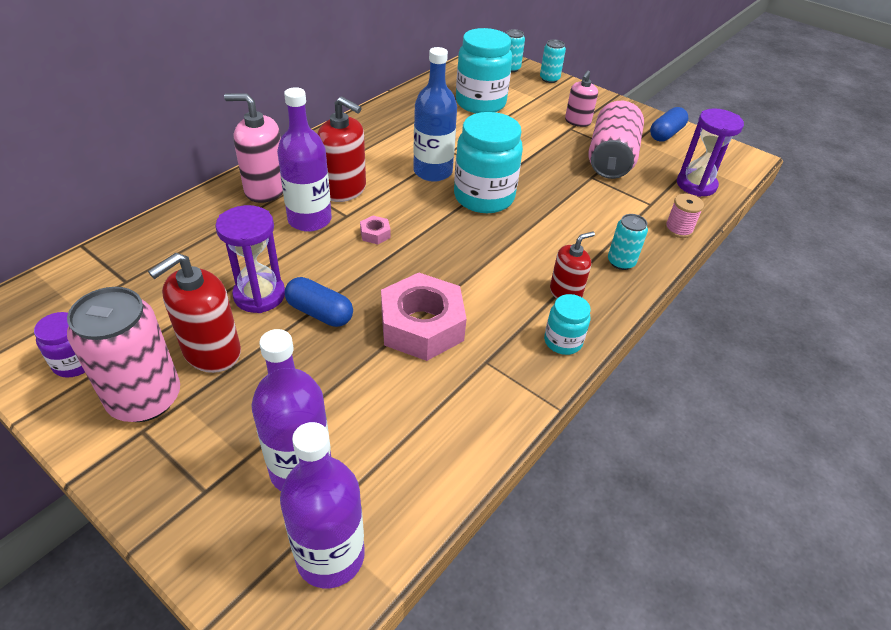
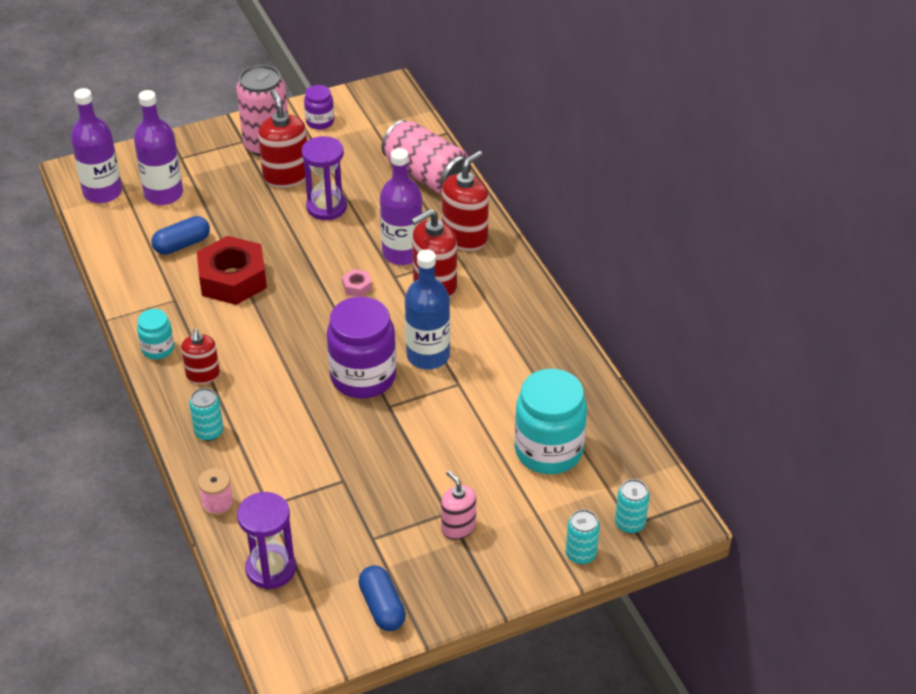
camera: 120 degrees right, 0 degrees up
(265, 189) = (465, 237): pink soap dispenser -> red soap dispenser
(320, 313) = (286, 232): blue capsule -> blue capsule (182, 244)
(422, 326) = (232, 279): pink nut -> red nut
(484, 197) = (363, 377): turquoise jar -> purple jar
(611, 159) = (364, 517): pink can -> pink can (426, 175)

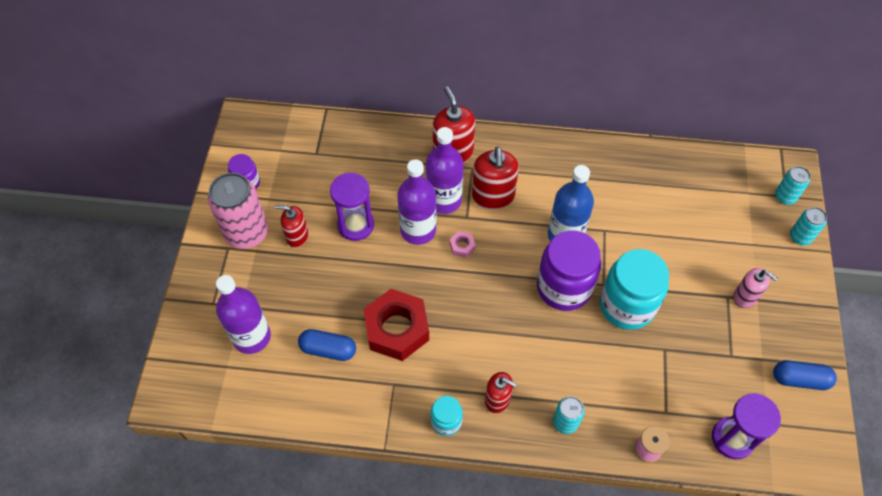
camera: 60 degrees left, 15 degrees up
(102, 192) = (212, 385): purple bottle -> purple bottle (418, 230)
(182, 244) = (328, 349): blue capsule -> blue capsule turned 75 degrees counterclockwise
(286, 176) = (297, 236): red soap dispenser -> red soap dispenser, size x0.63
(426, 175) = (366, 144): pink can -> none
(458, 527) = (745, 297): pink soap dispenser -> pink soap dispenser turned 135 degrees counterclockwise
(548, 451) = (698, 209): turquoise jar -> turquoise jar (627, 305)

